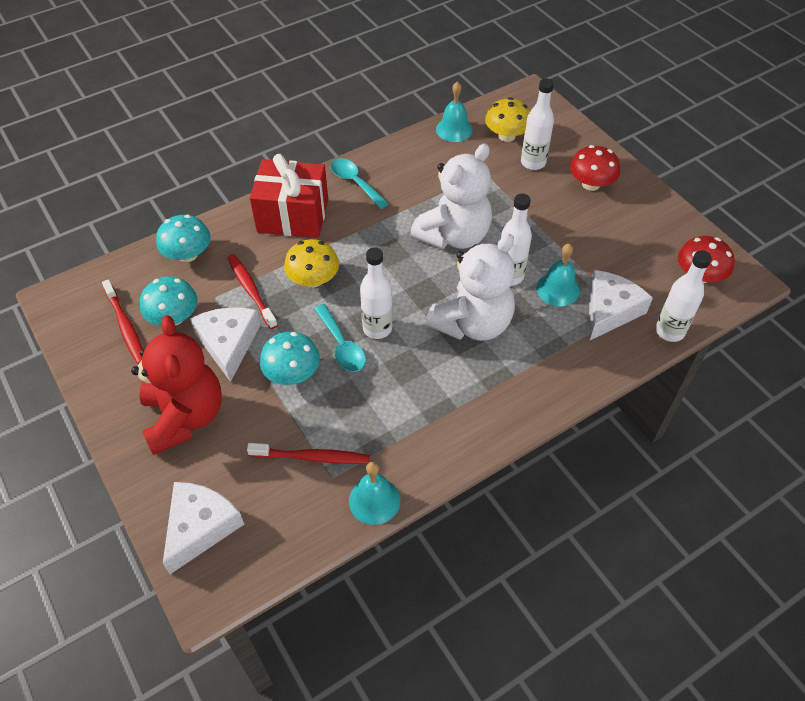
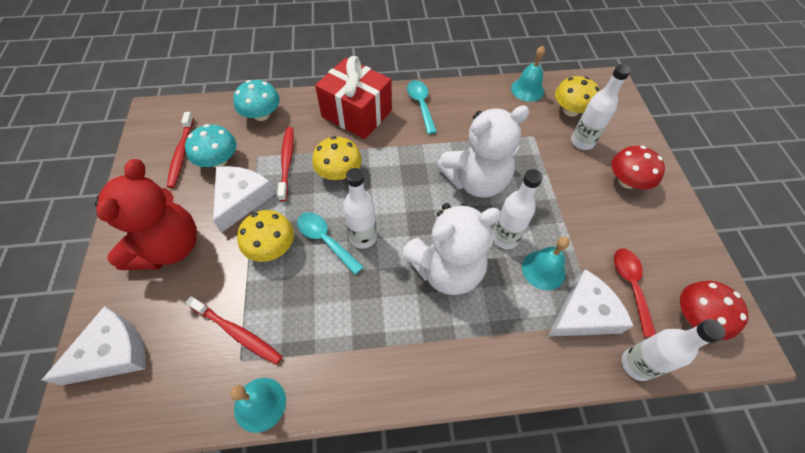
camera: 25 degrees right, 5 degrees up
(292, 373) = (271, 247): turquoise mushroom -> yellow mushroom
(342, 345) = (325, 240): turquoise spoon -> turquoise spoon turned 135 degrees clockwise
(636, 272) = (630, 285): none -> red spoon

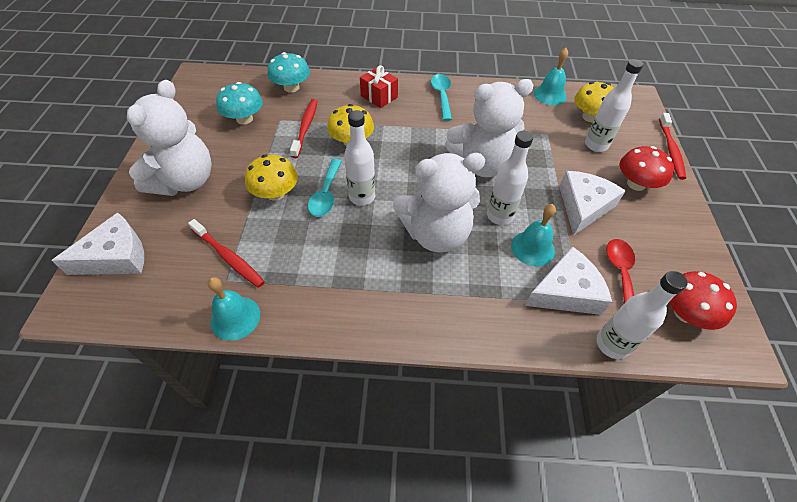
camera: 10 degrees right, 5 degrees down
(169, 247) = (185, 181): red teddy bear -> white teddy bear
(181, 153) = (213, 109): red toothbrush -> red toothbrush (670, 150)
(241, 199) = (257, 152): white cheese -> white cheese (583, 206)
(325, 240) = (326, 194): turquoise spoon -> turquoise spoon turned 135 degrees counterclockwise
(356, 114) = (379, 96): red gift -> red gift, size x0.55

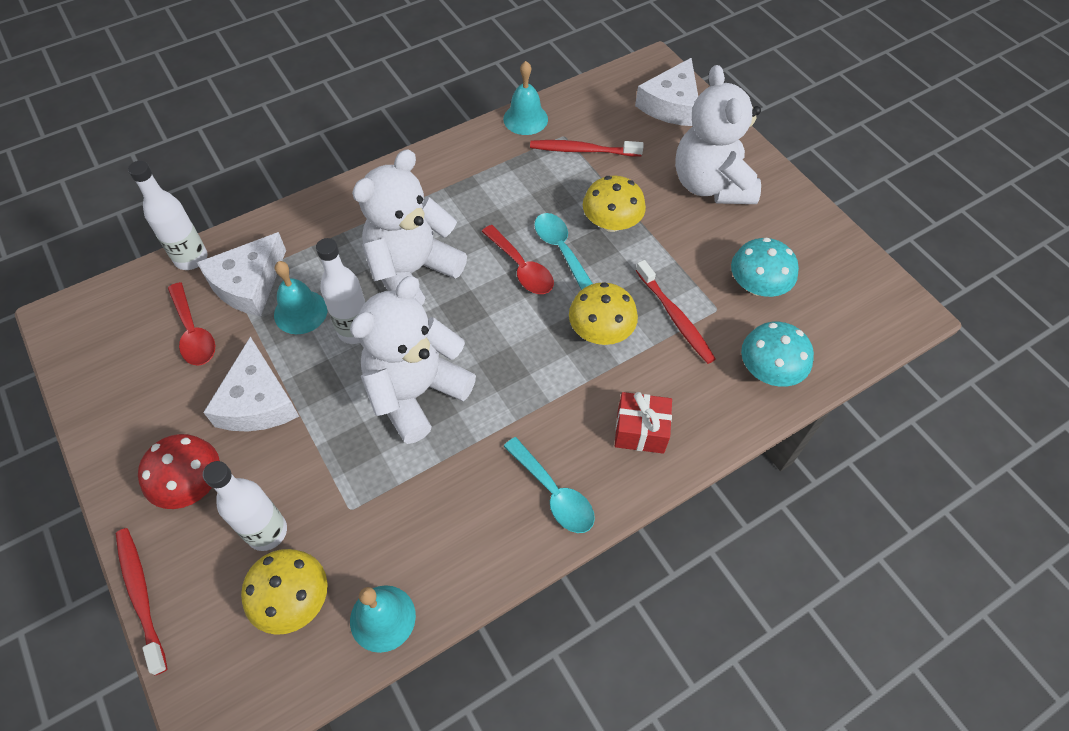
camera: 145 degrees right, 5 degrees up
(362, 197) = (521, 268): white bottle -> red spoon
(685, 313) = (117, 326): red mushroom -> none

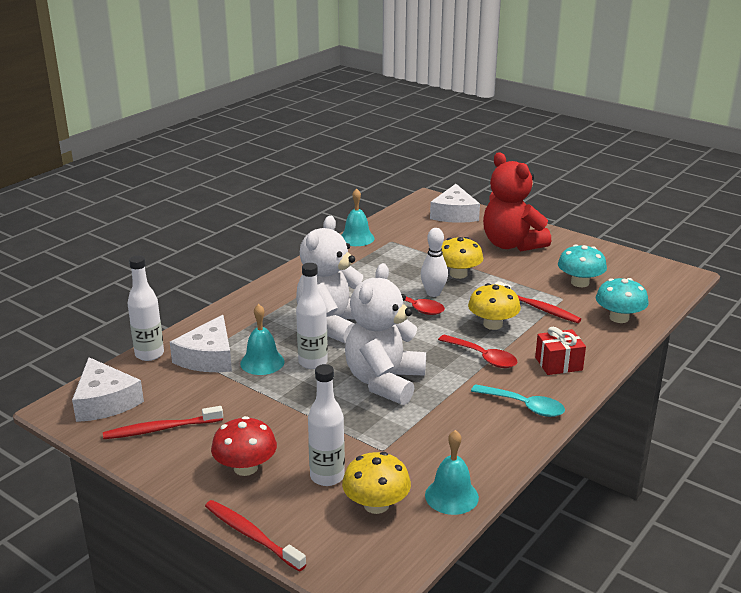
camera: 20 degrees left, 30 degrees down
(193, 333) = (183, 391): red spoon -> red spoon (483, 357)
(257, 401) = (265, 414): white cheese -> white cheese (105, 401)
(561, 250) = (433, 293): turquoise spoon -> white bowling pin
(583, 150) = (410, 245): red toothbrush -> red toothbrush (161, 429)
(711, 185) = (511, 244): white teddy bear -> red teddy bear

